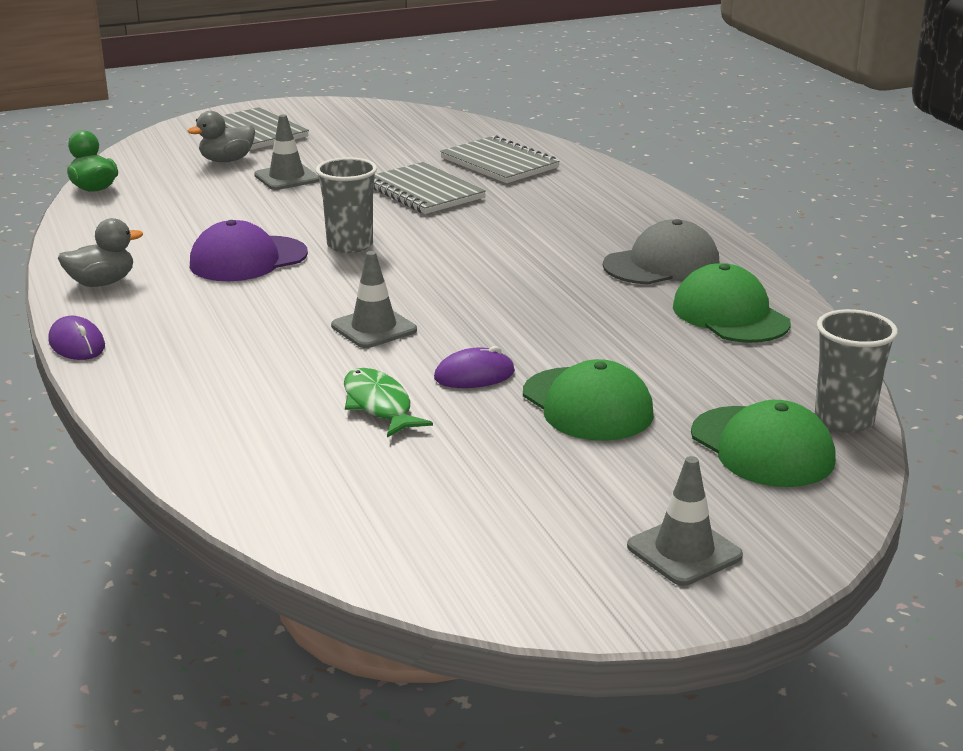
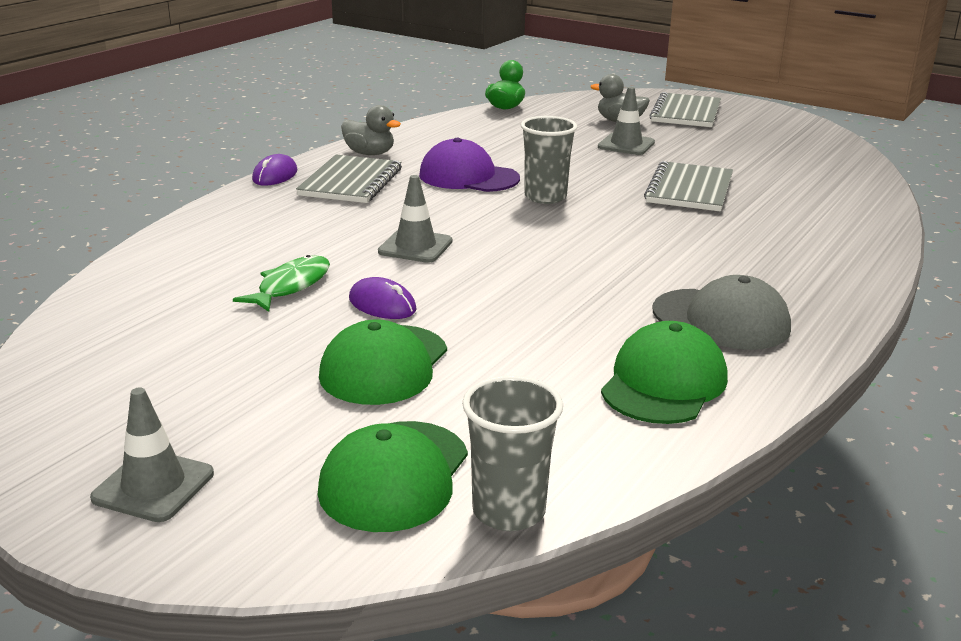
camera: 55 degrees right, 0 degrees up
(499, 163) = (804, 197): grey notebook -> grey notebook (351, 182)

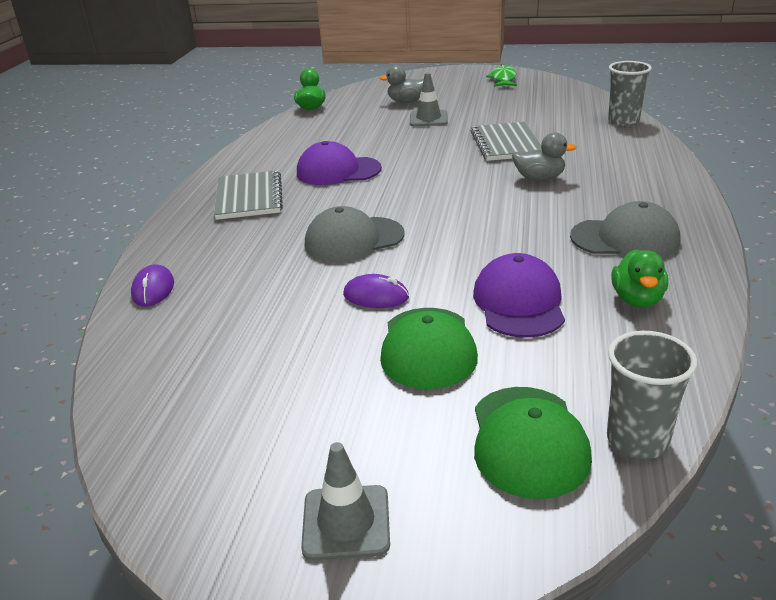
camera: 20 degrees left, 5 degrees up
(275, 175) = (179, 207): purple mouse -> purple mouse (153, 289)
(290, 286) = (286, 301): green fish -> green fish (503, 79)
(369, 153) = (241, 169): grey duck -> grey duck (539, 178)
(415, 247) = (354, 240): grey traffic cone -> grey cap
(525, 350) = (519, 302): none -> purple cap
(545, 197) = (411, 174): grey cup -> grey cup (623, 121)
(664, 383) = (637, 299): green cap -> green duck
(685, 113) = (445, 85): grey notebook -> none

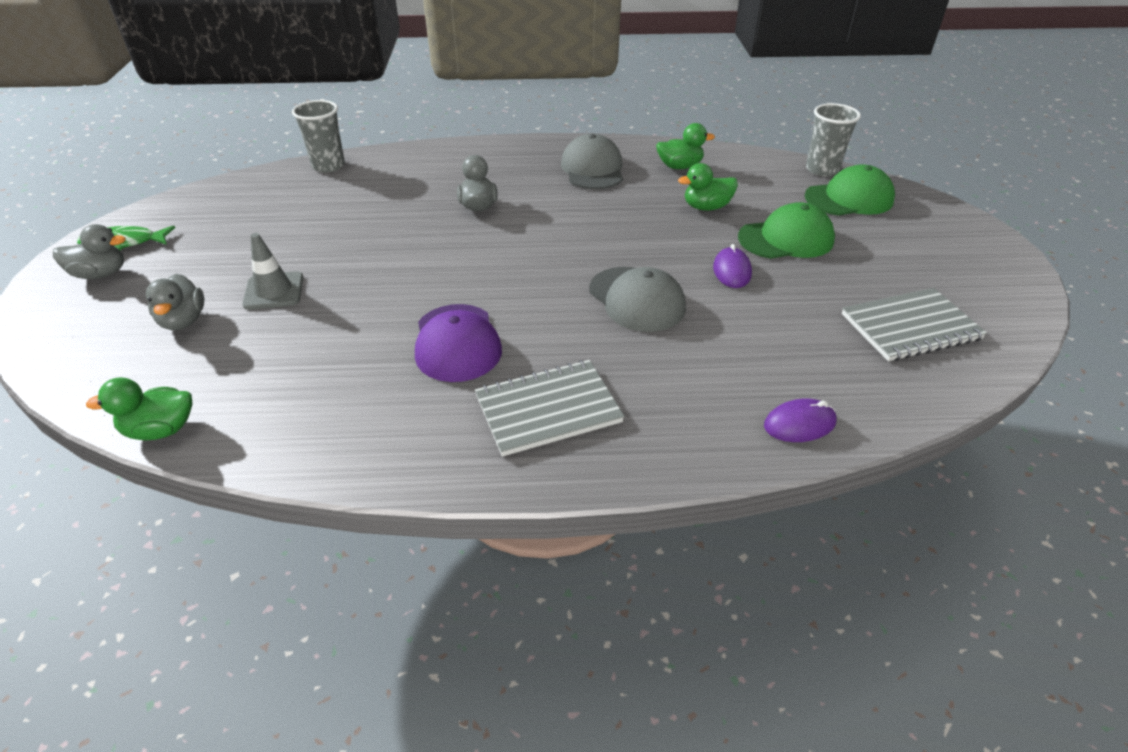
camera: 105 degrees left, 10 degrees up
(346, 522) = (962, 248): grey traffic cone -> none
(467, 79) = (101, 274): none -> grey duck
(506, 144) = (381, 228): grey notebook -> grey notebook (910, 327)
(519, 302) = (706, 207): purple cap -> green duck

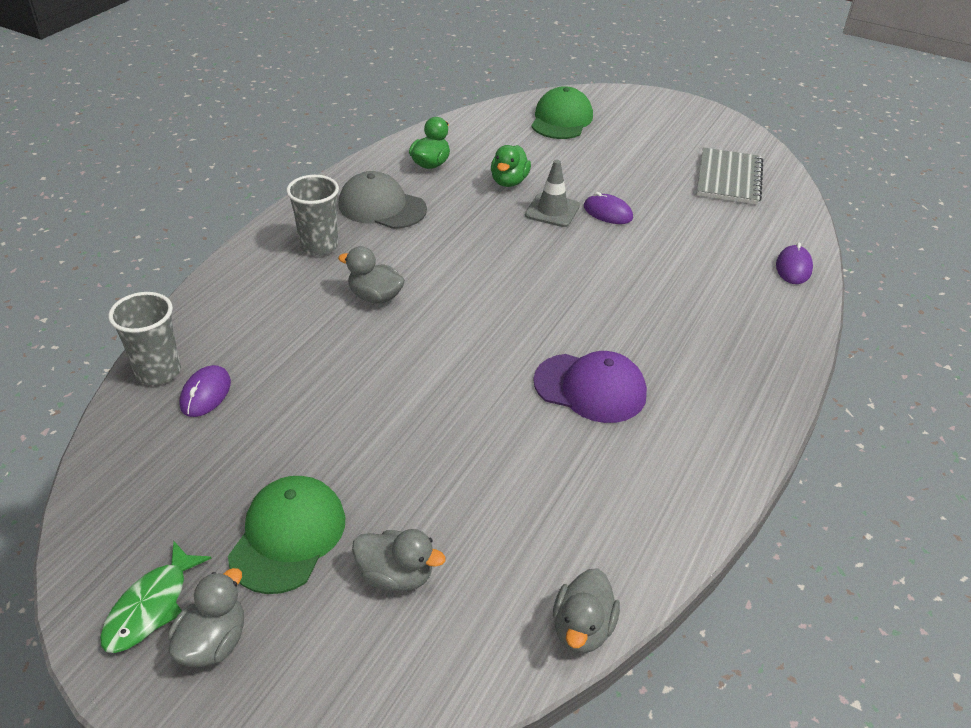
camera: 60 degrees left, 0 degrees up
(161, 430) = (582, 628): green duck -> grey duck
(274, 291) = (400, 487): grey traffic cone -> grey traffic cone (552, 210)
(319, 188) = (205, 394): none -> purple mouse
(548, 409) = (709, 370): grey notebook -> none
(636, 299) = (606, 271): grey cap -> none
(786, 239) = (588, 170): green cap -> green cap (288, 536)
(822, 169) = (509, 108): grey cup -> grey cup (319, 246)

